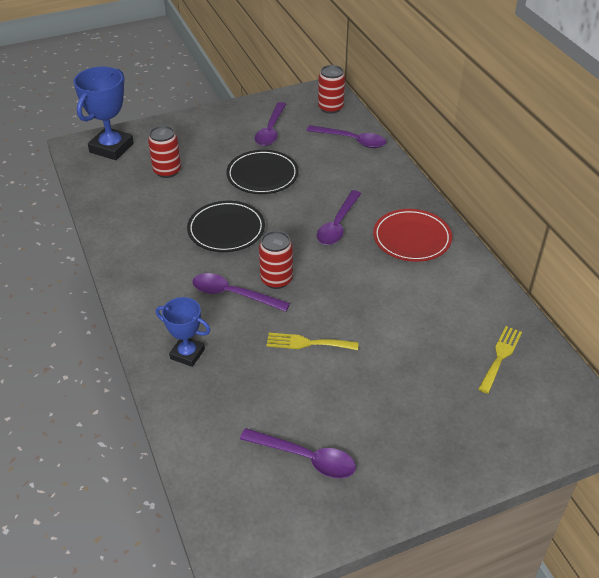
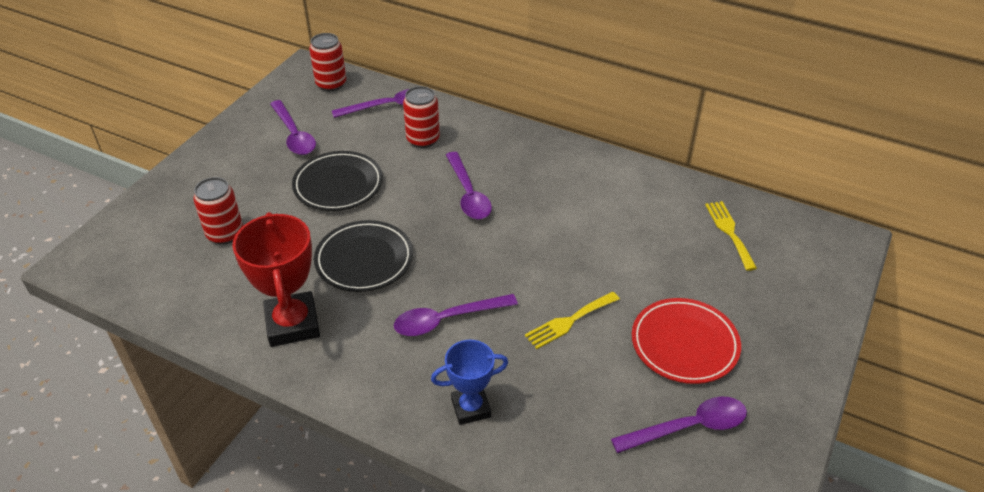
camera: 40 degrees left, 0 degrees up
(111, 148) = (124, 243): blue trophy -> none
(146, 244) = (292, 324): none -> red trophy
(276, 279) = (472, 279): red can -> red can (423, 139)
(412, 238) = (547, 171): red plate -> red plate (684, 344)

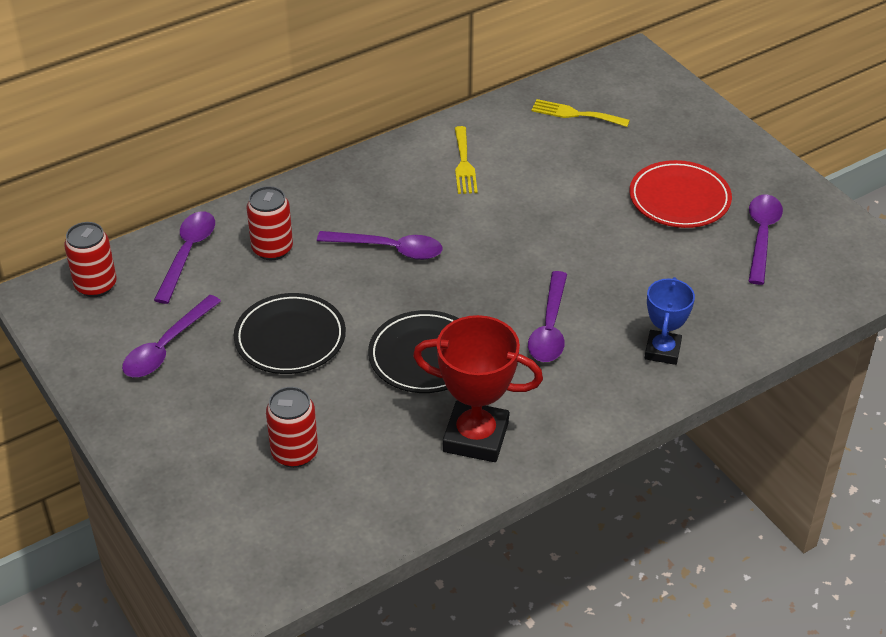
camera: 60 degrees left, 0 degrees up
(294, 135) = (166, 346): purple spoon -> purple spoon turned 120 degrees clockwise
(569, 321) = (608, 252): yellow fork -> yellow fork (464, 164)

